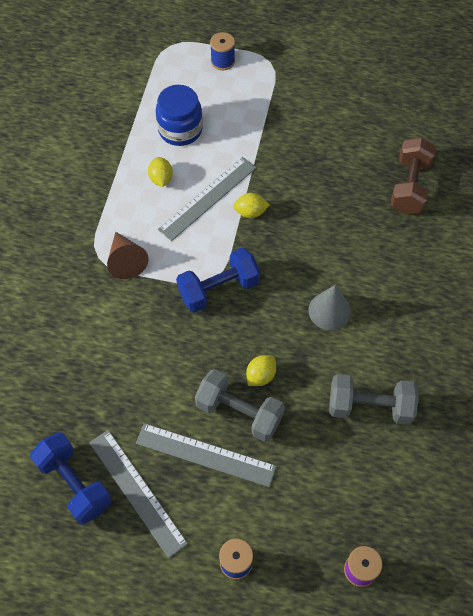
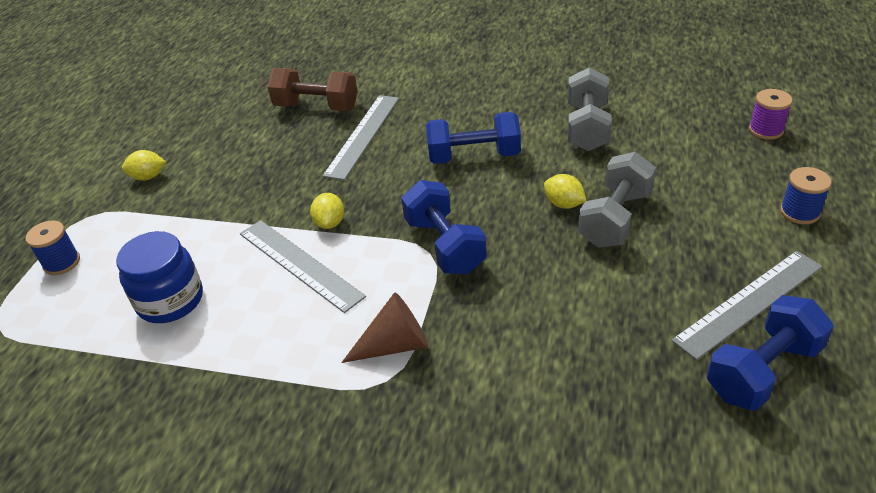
camera: 85 degrees left, 20 degrees down
(161, 179) = (255, 316): yellow lemon -> yellow lemon (148, 177)
(205, 455) = (678, 244): grey ruler -> grey ruler (363, 135)
(329, 311) = (474, 156): grey cone -> blue dumbbell

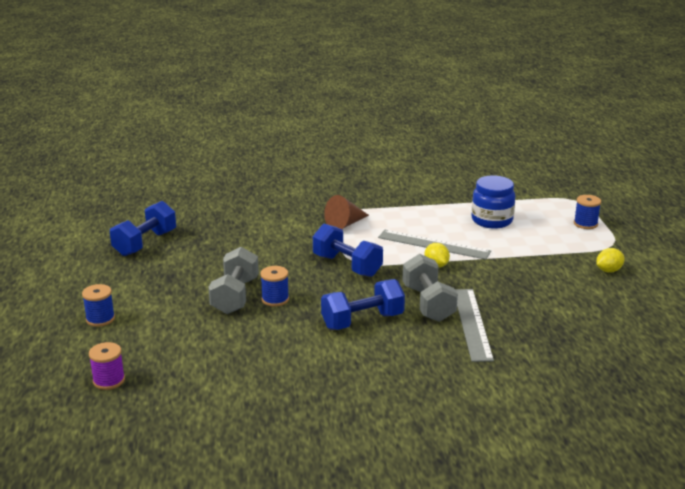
camera: 155 degrees right, 15 degrees down
(316, 107) = (543, 342): brown dumbbell -> none
(564, 204) = (275, 299): yellow lemon -> blue spool
(587, 127) = (274, 359): grey dumbbell -> grey dumbbell (428, 303)
(749, 303) = (147, 267): grey ruler -> none

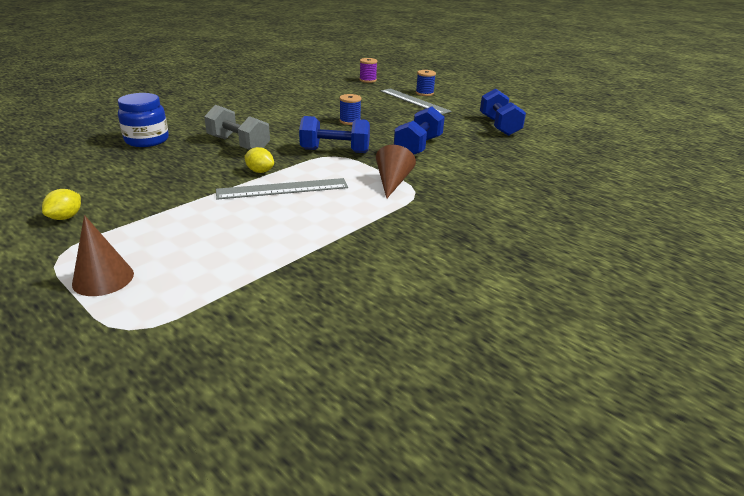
camera: 140 degrees right, 5 degrees up
(235, 296) = (377, 117): grey dumbbell -> none
(362, 321) = (275, 125): blue dumbbell -> blue dumbbell (418, 147)
(472, 323) = (192, 141): grey ruler -> grey ruler (414, 101)
(492, 220) = (243, 238): blue jar -> blue jar (147, 140)
(585, 224) = (103, 278): blue spool -> brown cone

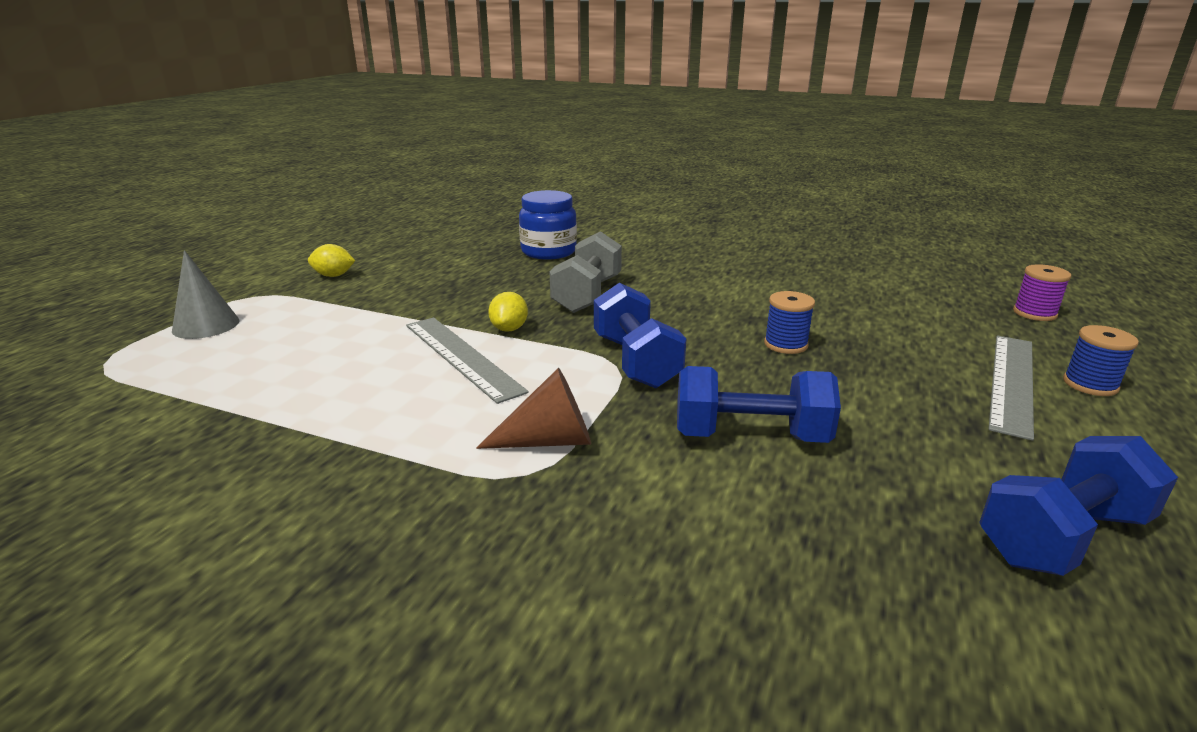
camera: 70 degrees right, 5 degrees down
(103, 278) = (206, 325): brown cone -> grey cone

